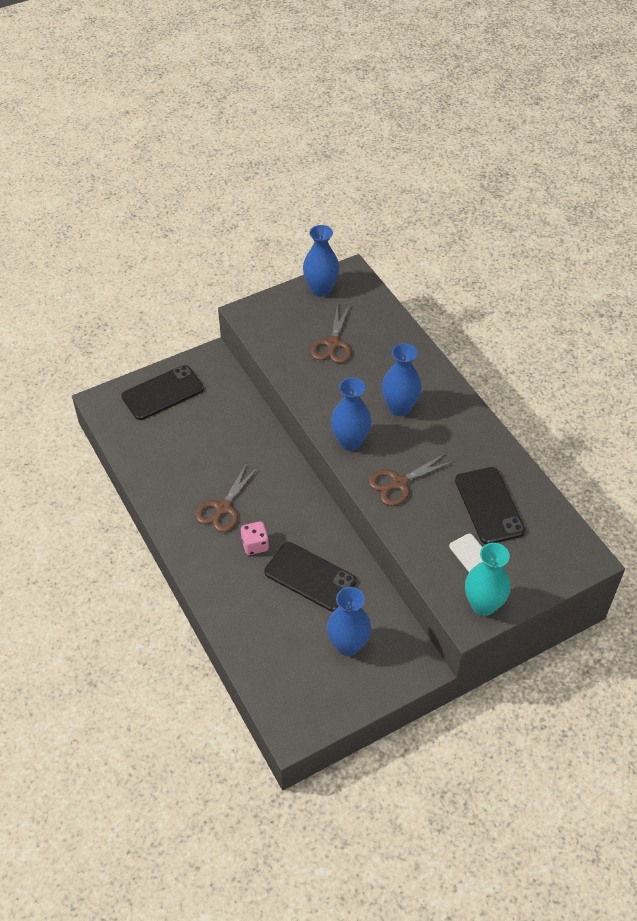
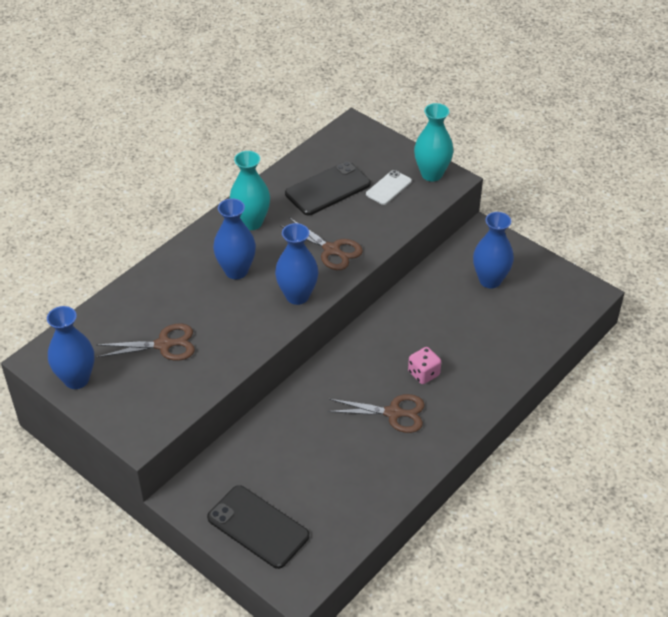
camera: 110 degrees left, 5 degrees down
(310, 577) = (437, 323): black phone -> none
(460, 433) = (251, 222): none -> turquoise vase

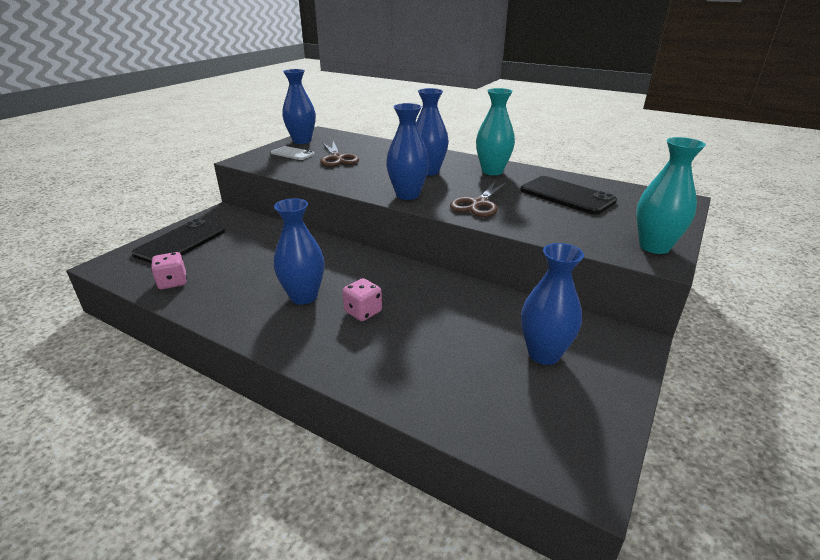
camera: 80 degrees right, 15 degrees down
(348, 518) = (172, 282): none -> pink dice
(388, 188) = (601, 224): white phone -> white phone (292, 153)
(393, 413) = (303, 296): brown scissors -> blue vase

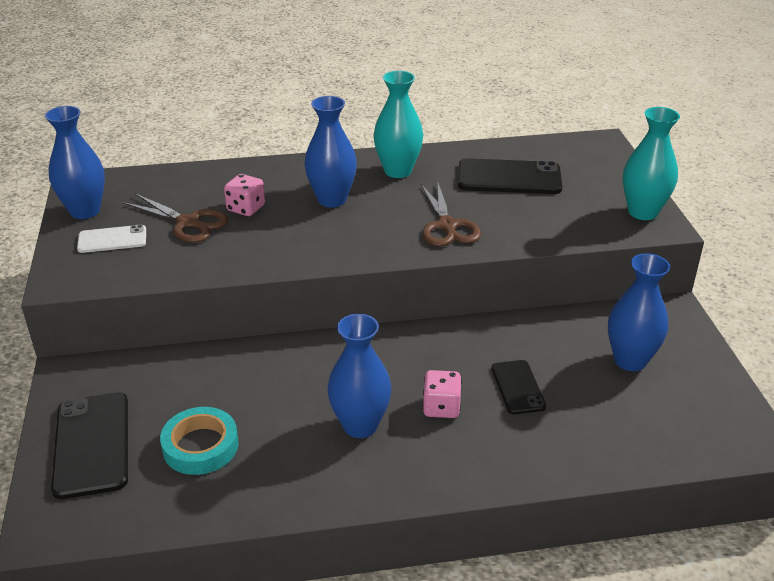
camera: 40 degrees left, 5 degrees up
(172, 282) = (182, 497): pink dice -> pink dice (246, 208)
(217, 265) = (200, 446): none -> turquoise tape
(407, 195) = (361, 246): blue vase -> none
(430, 326) = (517, 387): none -> black phone

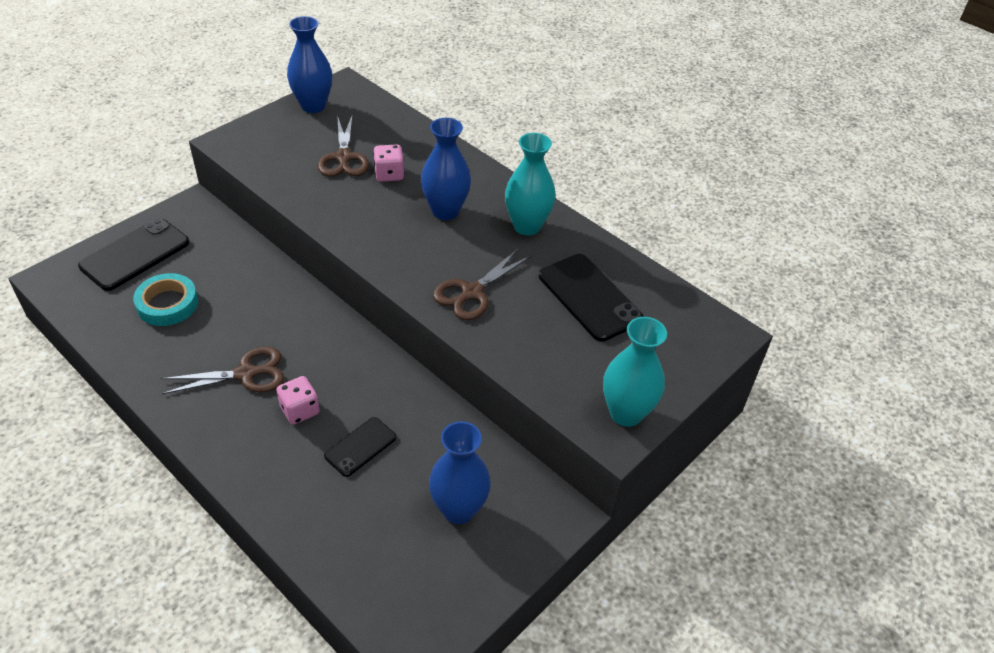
camera: 50 degrees right, 10 degrees up
(112, 239) = (291, 136): white phone -> none
(360, 425) = (245, 374): blue vase -> brown scissors

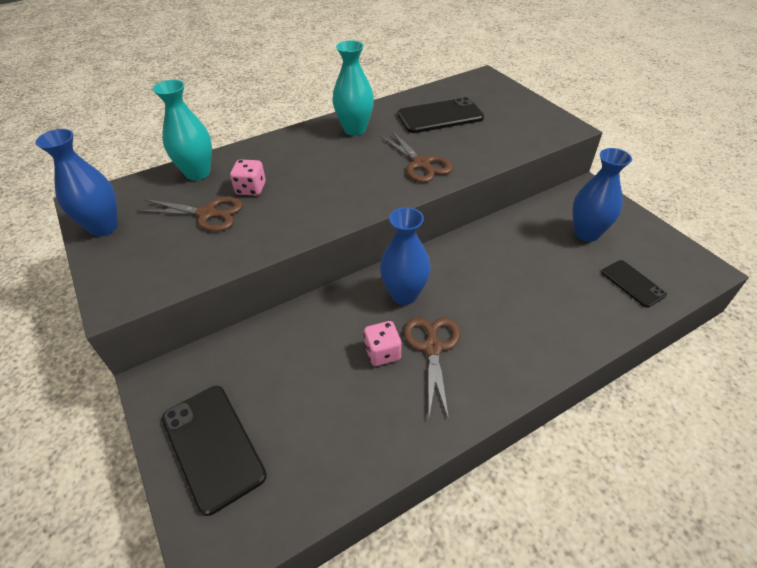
camera: 70 degrees left, 0 degrees up
(167, 304) = (313, 412): turquoise tape -> none
(300, 410) = (483, 312): pink dice -> pink dice (382, 353)
(360, 446) = (526, 277): black phone -> black phone (632, 283)
(445, 211) = (318, 164): blue vase -> blue vase (404, 294)
(626, 413) = (548, 120): turquoise vase -> turquoise vase (198, 173)

